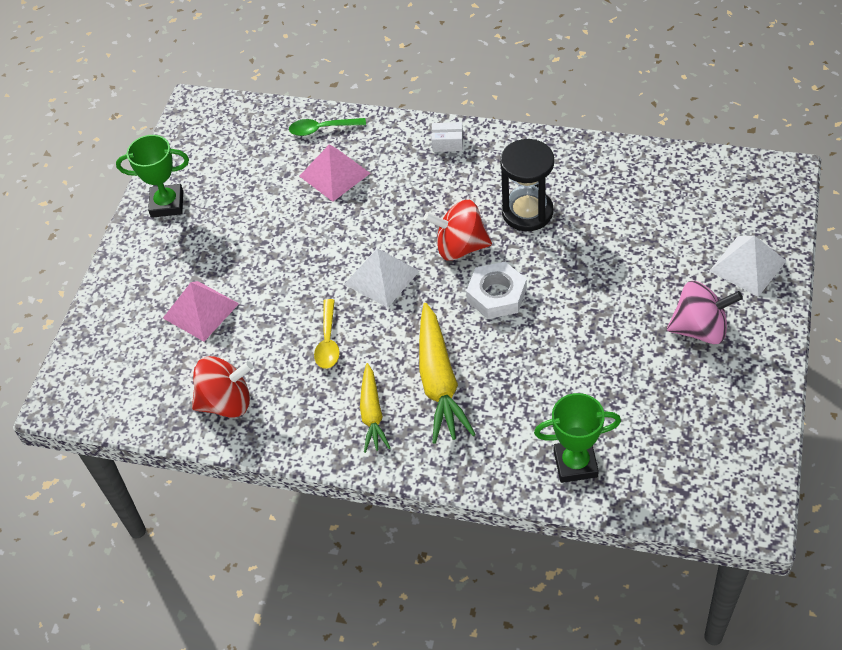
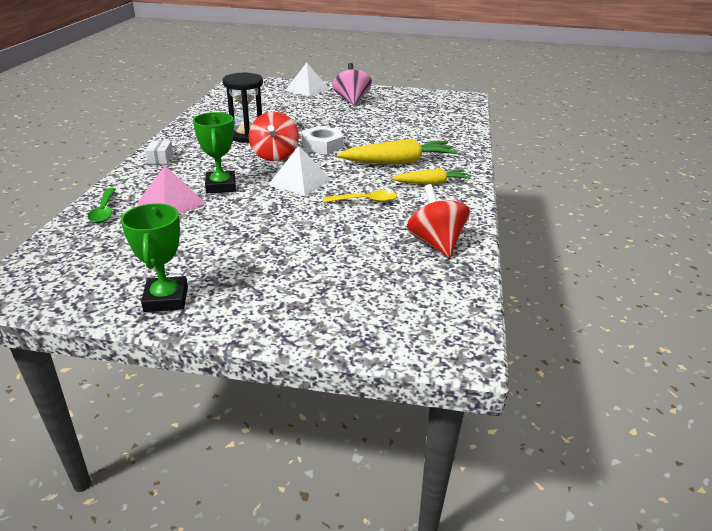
camera: 100 degrees left, 20 degrees down
(200, 310) = (329, 264): pink pyramid -> none
(575, 464) = (451, 128): green trophy -> green trophy (221, 186)

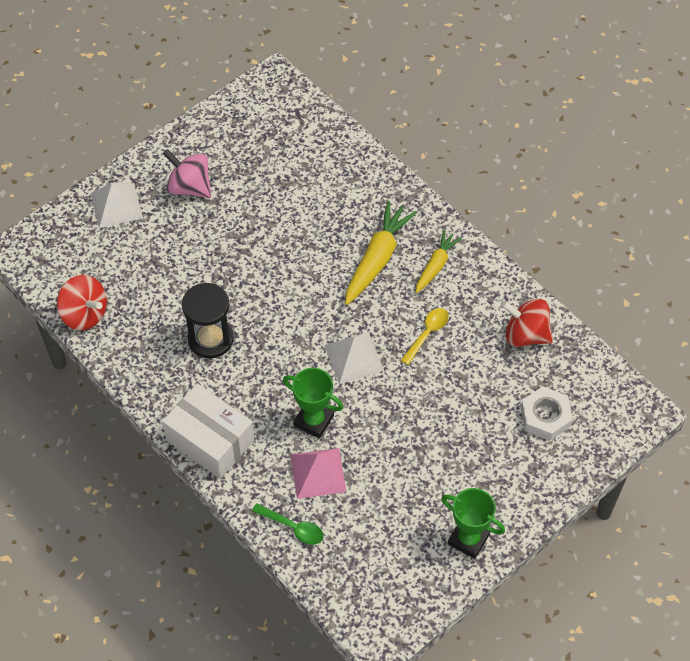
camera: 50 degrees left, 25 degrees up
(160, 159) = (210, 440): white box -> white box, size x2.43
(274, 155) = (281, 344): red spinning top -> red spinning top (85, 314)
(322, 145) = (289, 292): white nut -> white nut (545, 416)

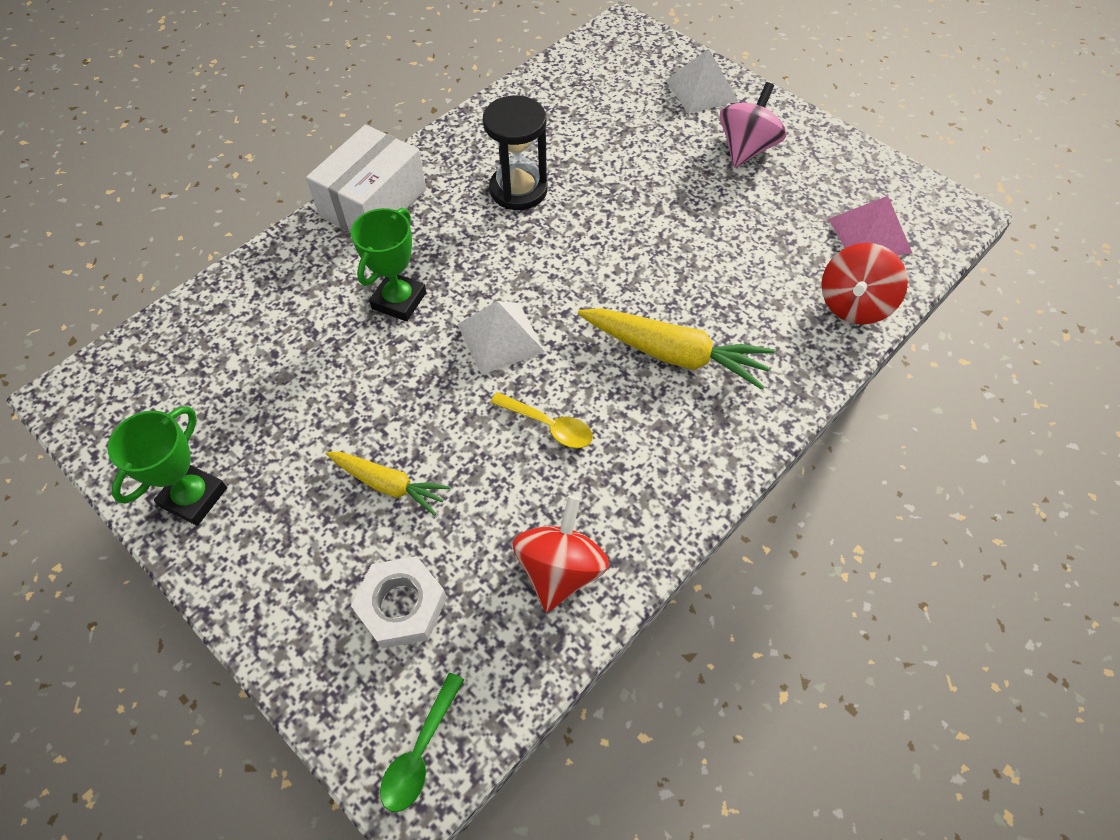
camera: 85 degrees right, 0 degrees up
(85, 314) = (543, 83): red spinning top -> red spinning top (853, 305)
(293, 527) = (243, 292): green spoon -> green spoon (420, 752)
(318, 473) = (320, 311): pink pyramid -> pink pyramid (869, 235)
(435, 266) = (675, 430): yellow carrot -> yellow carrot (388, 484)

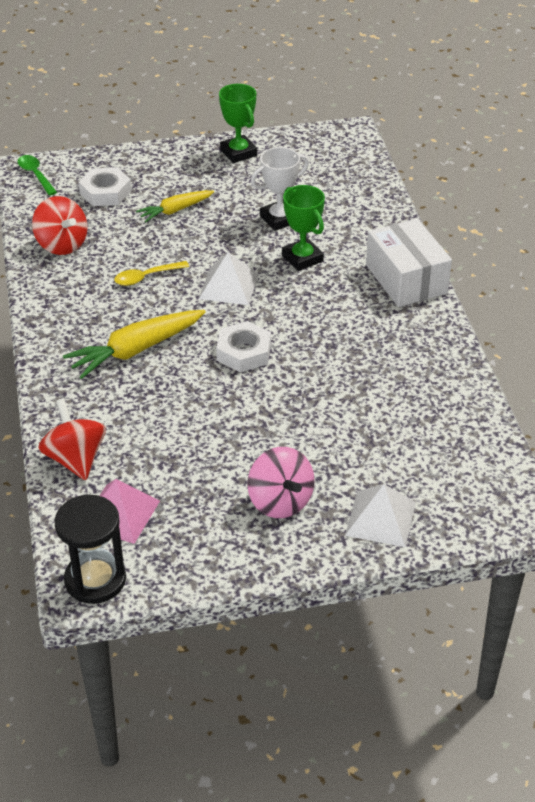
camera: 125 degrees right, 15 degrees down
(333, 362) = (279, 219): none -> white trophy
(518, 190) = (355, 350): black hourglass -> black hourglass (95, 580)
(595, 266) = (244, 352): none -> white nut

